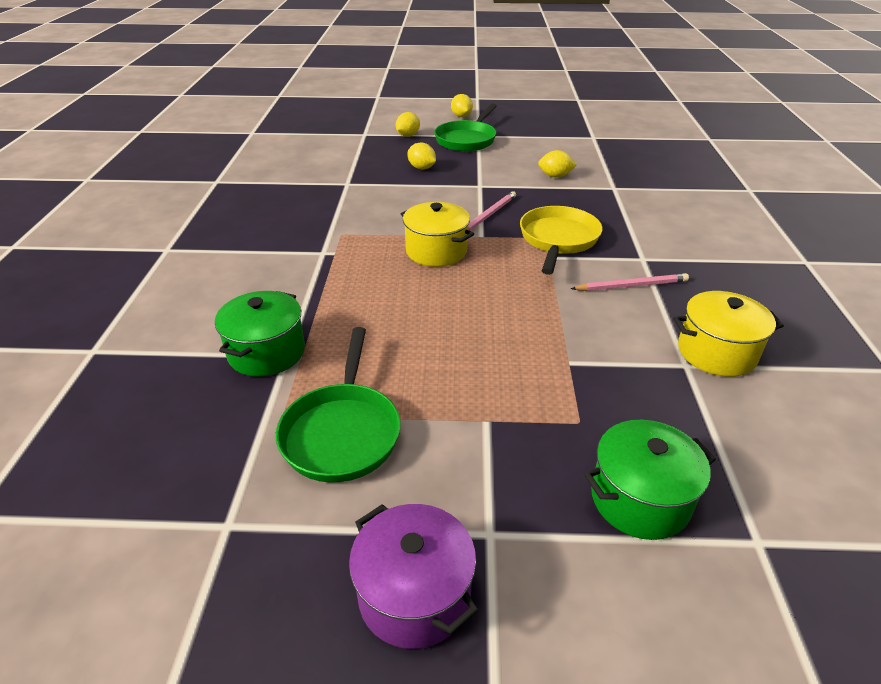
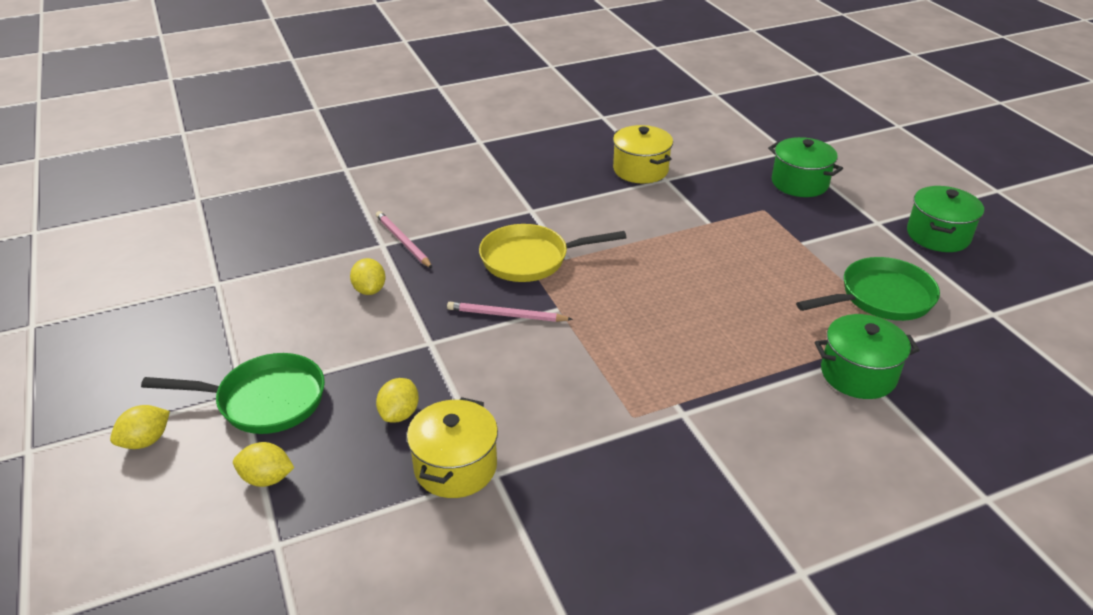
camera: 115 degrees left, 0 degrees up
(414, 595) = (938, 235): purple pot -> green pot
(436, 251) = (612, 329): yellow pot -> yellow pot (455, 467)
(631, 285) = (582, 210): pink pencil -> pink pencil (403, 241)

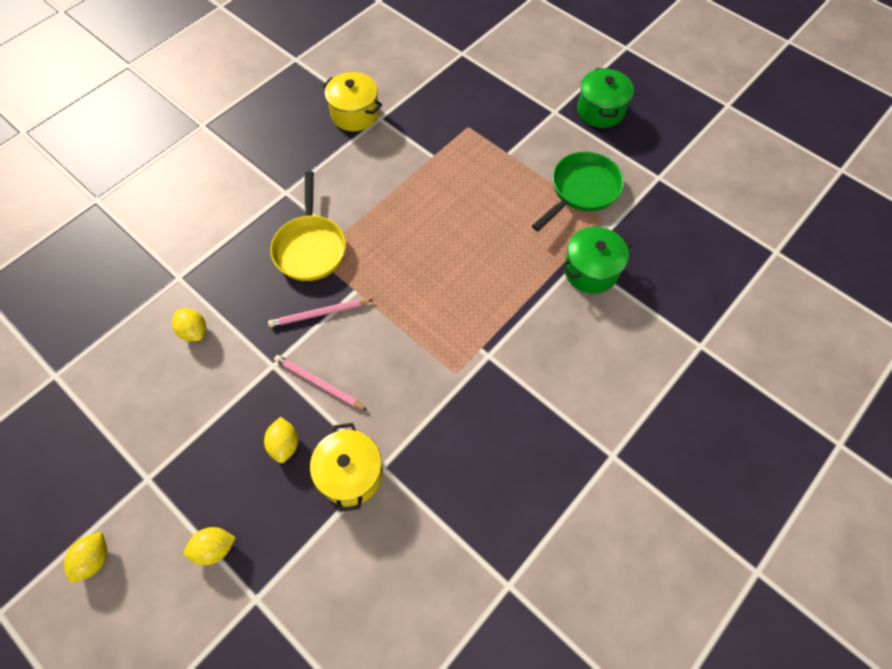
camera: 25 degrees left, 25 degrees up
(265, 400) = (170, 478): green pan -> none
(403, 241) = (194, 267): pink pencil -> pink pencil (318, 383)
(530, 259) = (310, 247): yellow pan -> yellow pan turned 60 degrees counterclockwise
(799, 183) = (484, 87): green pot -> none

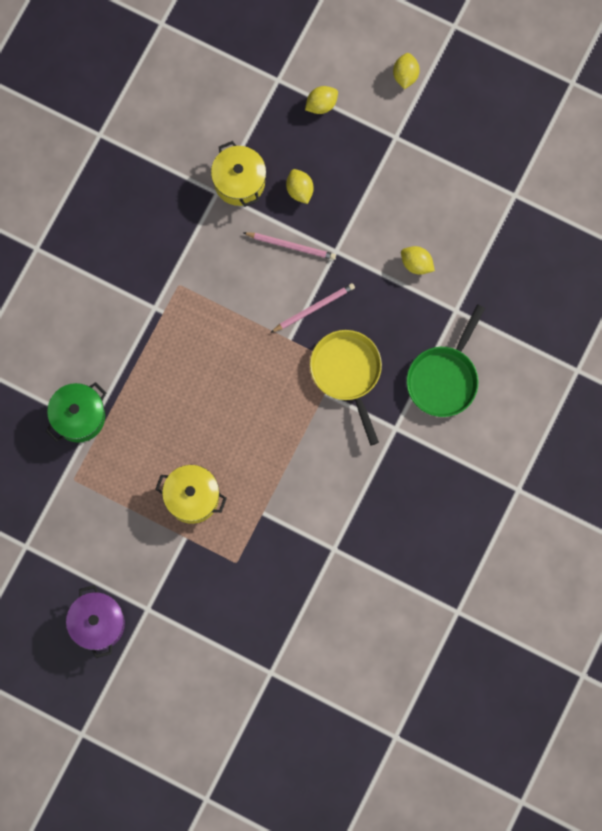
camera: 165 degrees right, 15 degrees up
(355, 114) = (362, 548): yellow pot -> yellow pot (192, 497)
(582, 190) = (101, 509): green pan -> green pan (444, 378)
(600, 111) = (98, 623): green pot -> purple pot

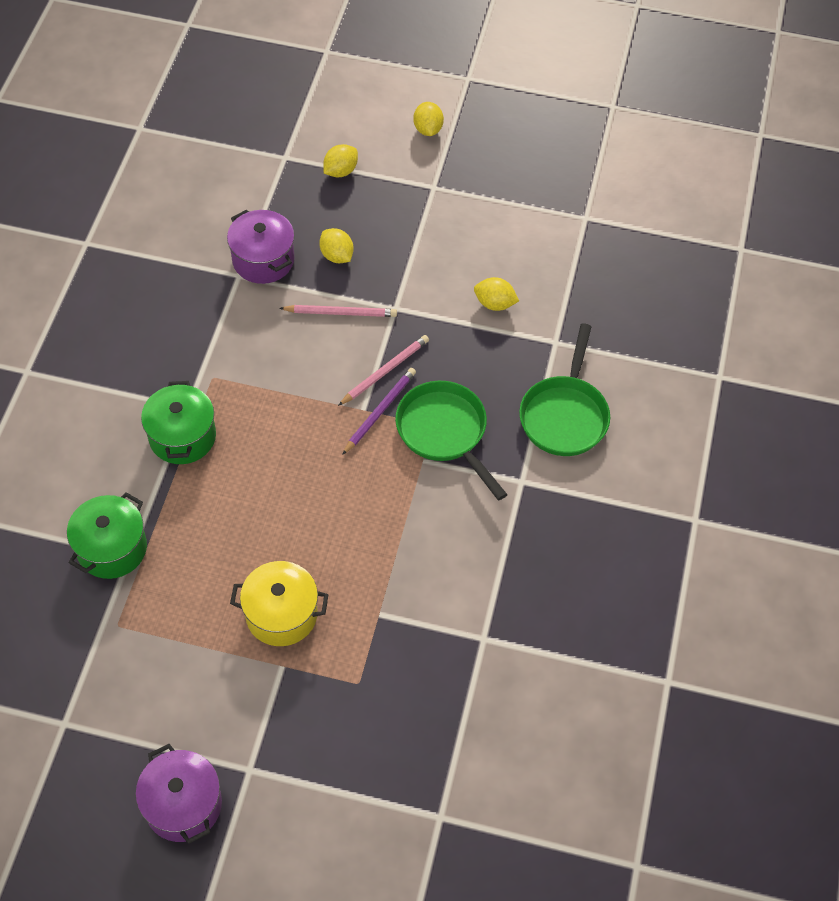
camera: 15 degrees left, 20 degrees down
(146, 333) = (182, 437): none -> green pot
(239, 181) = (263, 260): yellow pot -> purple pot
(301, 343) = (380, 411): none -> purple pencil
(347, 373) = (445, 432): yellow pan -> green pan

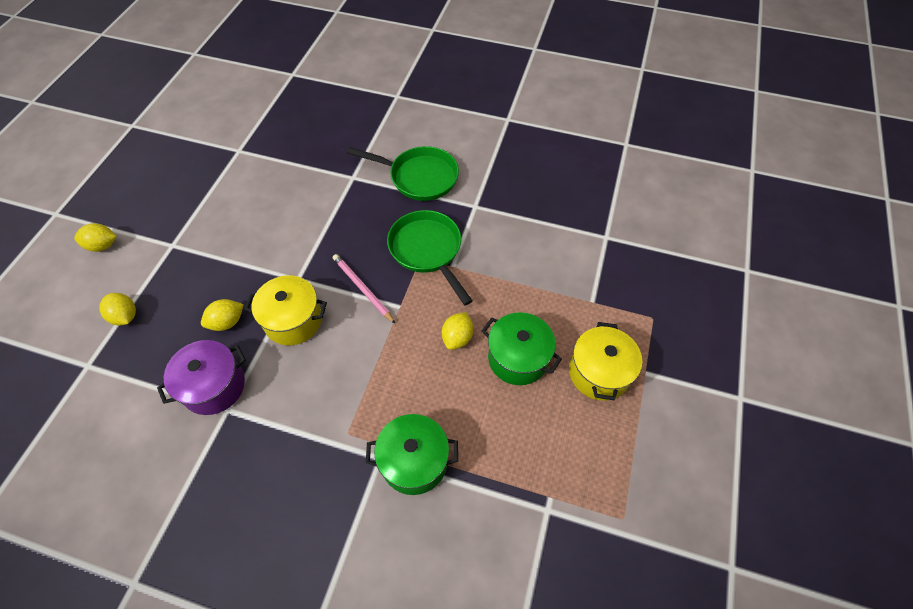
camera: 85 degrees left, 0 degrees up
(112, 548) = (540, 529): green pot -> green pot (518, 358)
(183, 804) = (783, 451): purple pot -> none
(341, 313) = (293, 320): pink pencil -> yellow pot
(380, 411) = (403, 294): purple pencil -> none
(445, 432) = (427, 250): green pan -> green pan turned 90 degrees clockwise
(494, 304) = (308, 211): yellow lemon -> yellow lemon (457, 338)

